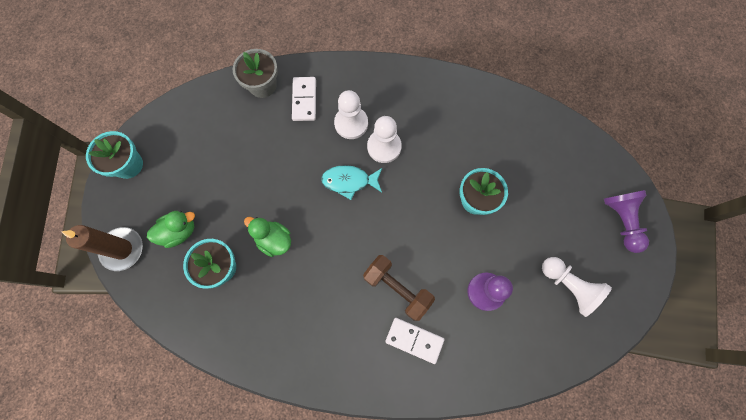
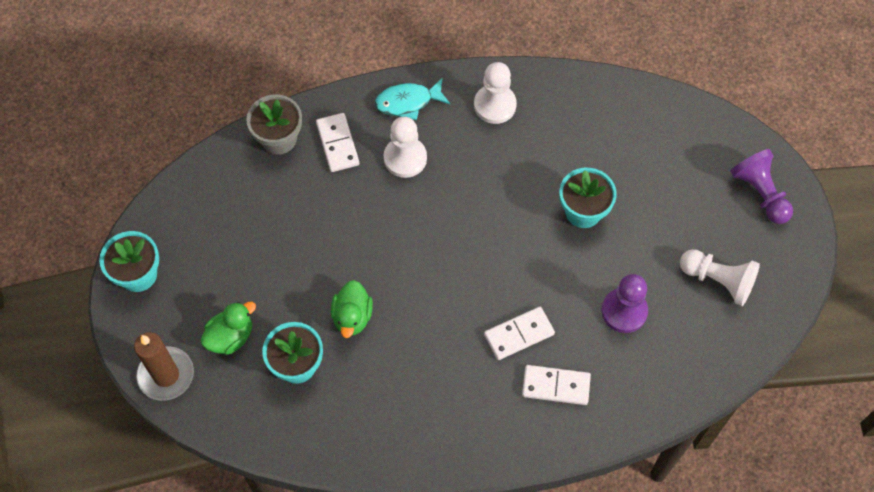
camera: 15 degrees left, 10 degrees down
(274, 240) = (352, 317): green duck -> green duck turned 105 degrees counterclockwise
(349, 181) = (424, 227): turquoise fish -> turquoise fish (408, 102)
(384, 147) = (454, 176): white pawn -> white pawn (495, 105)
(397, 289) = (519, 334): brown dumbbell -> white domino

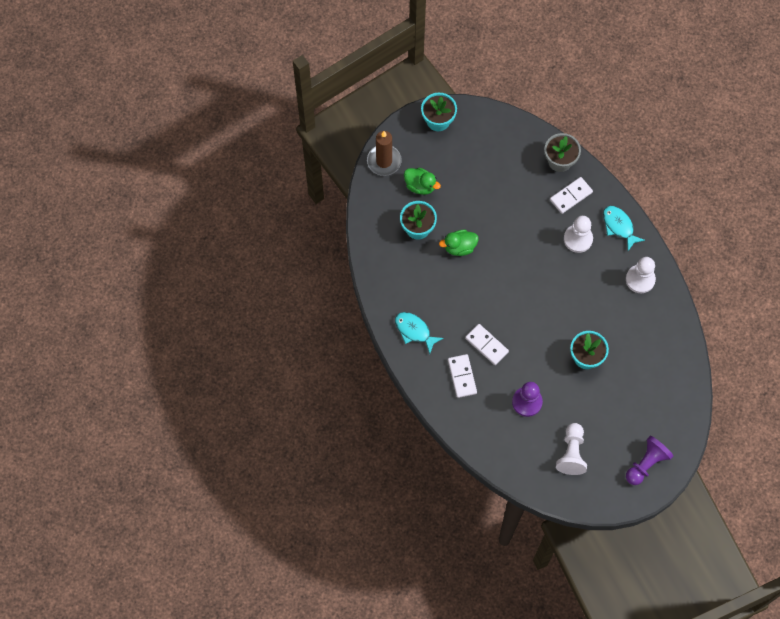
camera: 70 degrees right, 5 degrees up
(459, 428) = (414, 331): none -> turquoise fish

